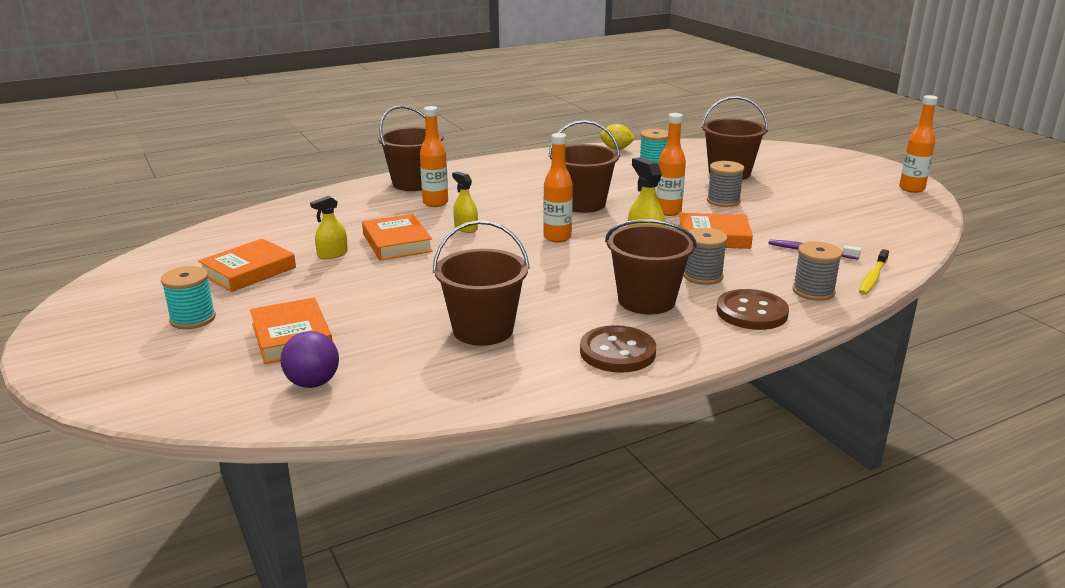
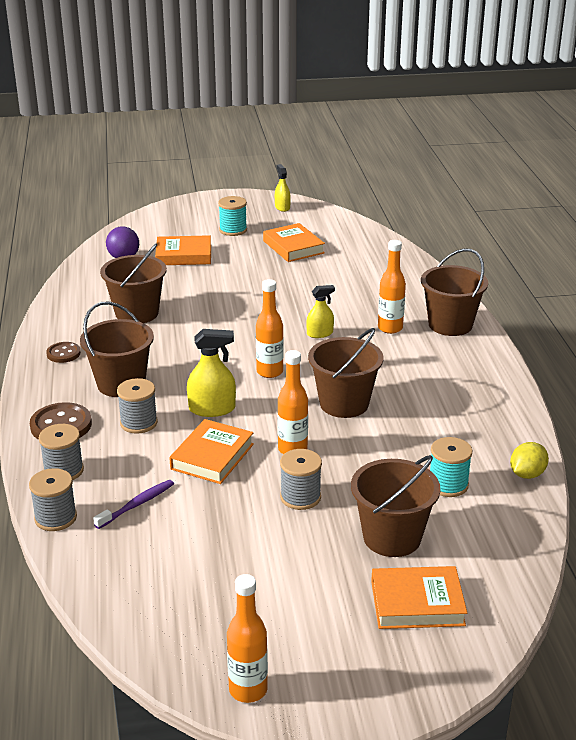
camera: 110 degrees right, 5 degrees up
(332, 254) = (302, 276): yellow spray bottle -> yellow spray bottle (282, 207)
(397, 243) = (308, 301): orange book -> orange book (417, 603)
(617, 352) = (63, 353): brown button -> brown button, size x0.61
(872, 278) = (55, 518): yellow toothbrush -> grey spool

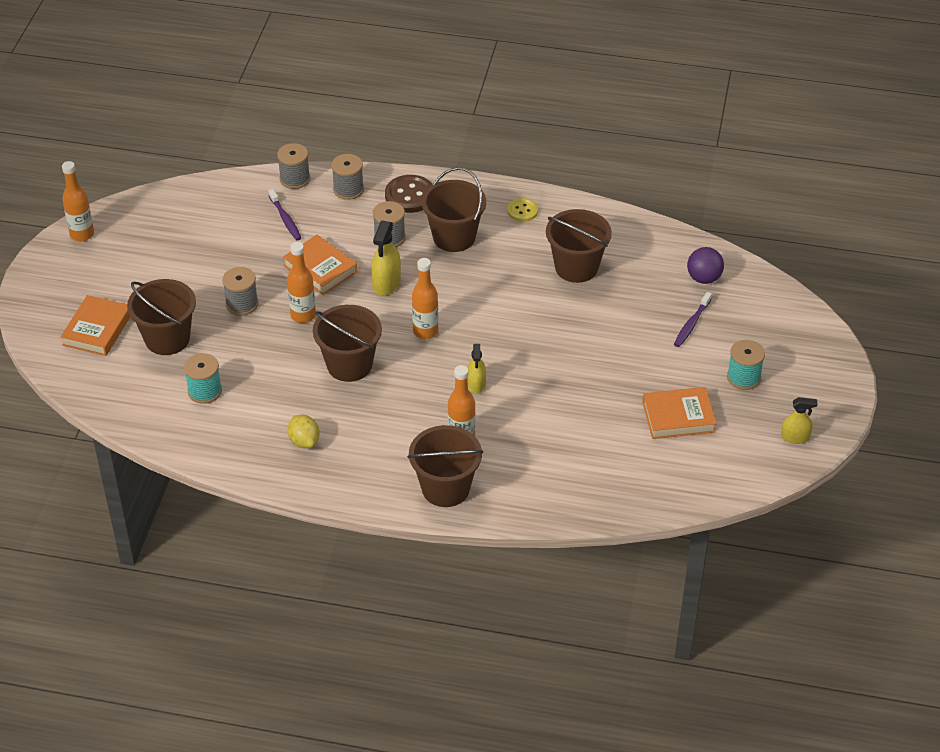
camera: 110 degrees right, 15 degrees up
(63, 353) = (522, 211): brown button -> yellow button
(184, 255) = (691, 324): orange book -> purple toothbrush
(527, 474) = (187, 444): yellow lemon -> yellow lemon (304, 441)

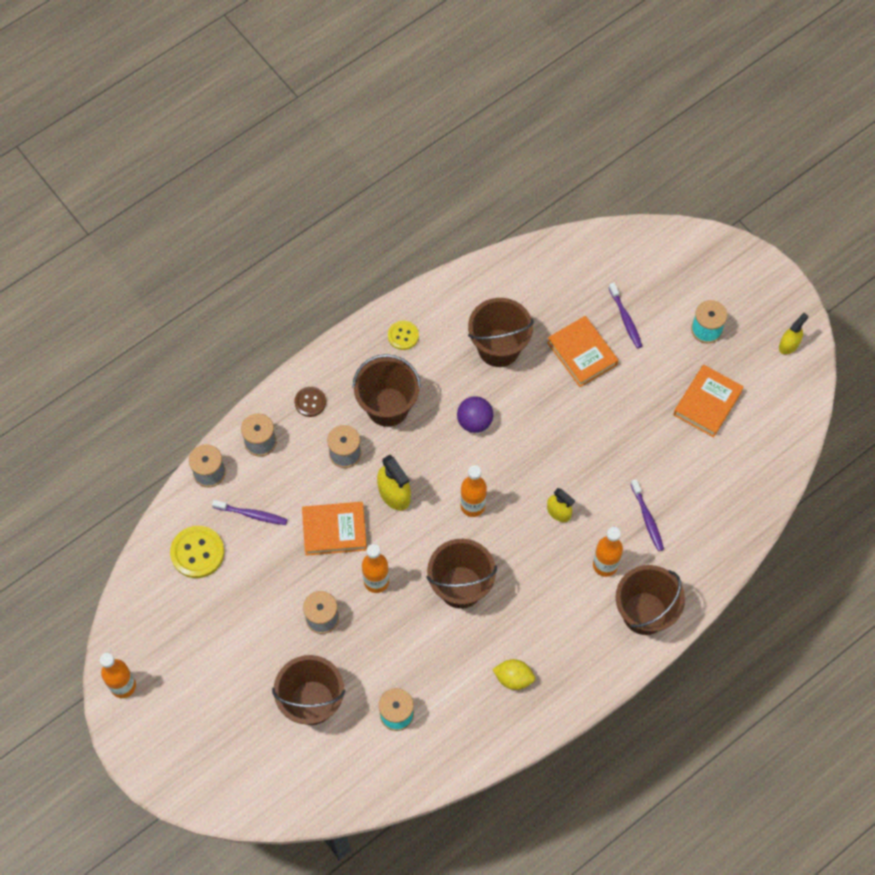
camera: 50 degrees left, 20 degrees up
(97, 330) = (253, 750): orange book -> orange book (582, 353)
(225, 210) = (197, 552): none -> yellow button
(410, 195) = (310, 402): brown button -> brown button, size x0.61
(531, 440) = (647, 518): none -> purple toothbrush
(703, 278) = (587, 272): purple ball -> purple ball (474, 421)

